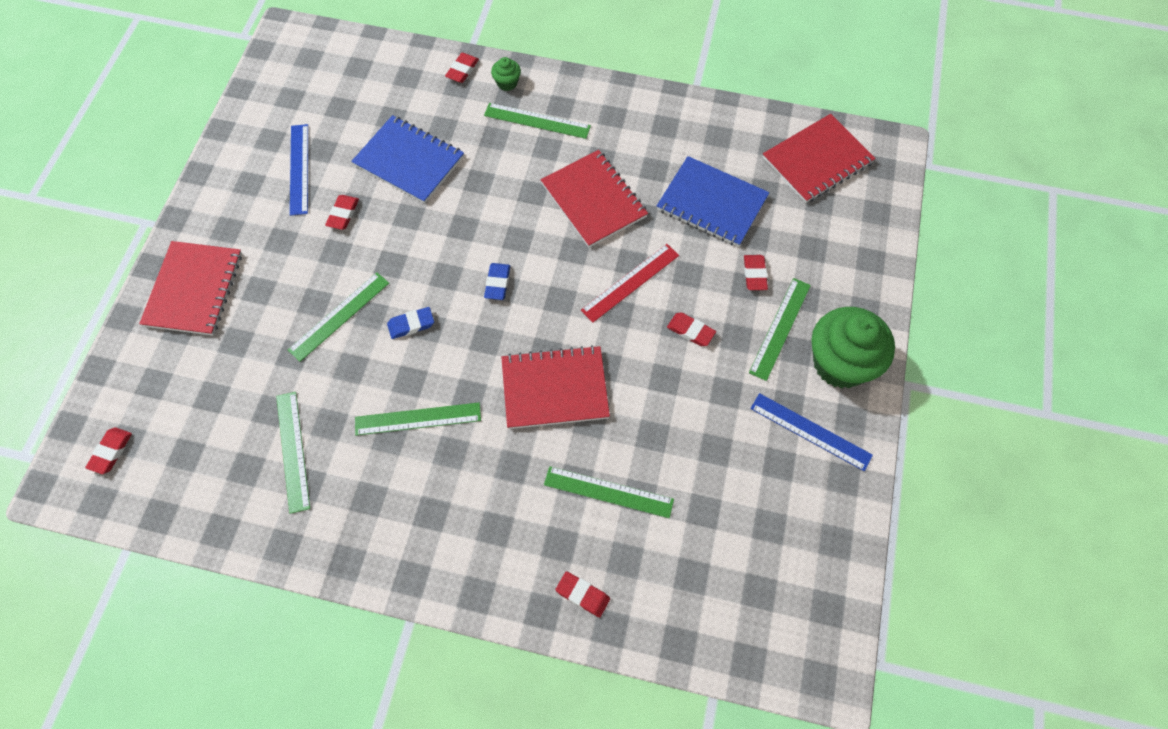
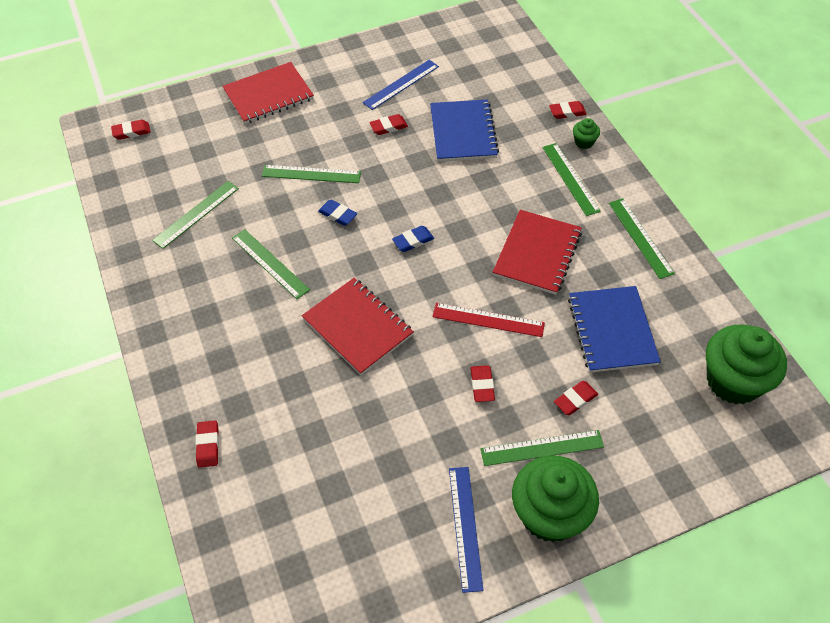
camera: 55 degrees right, 10 degrees down
(608, 492) = (301, 412): green ruler -> green ruler (640, 237)
(817, 160) = (733, 381): red notebook -> green cupcake

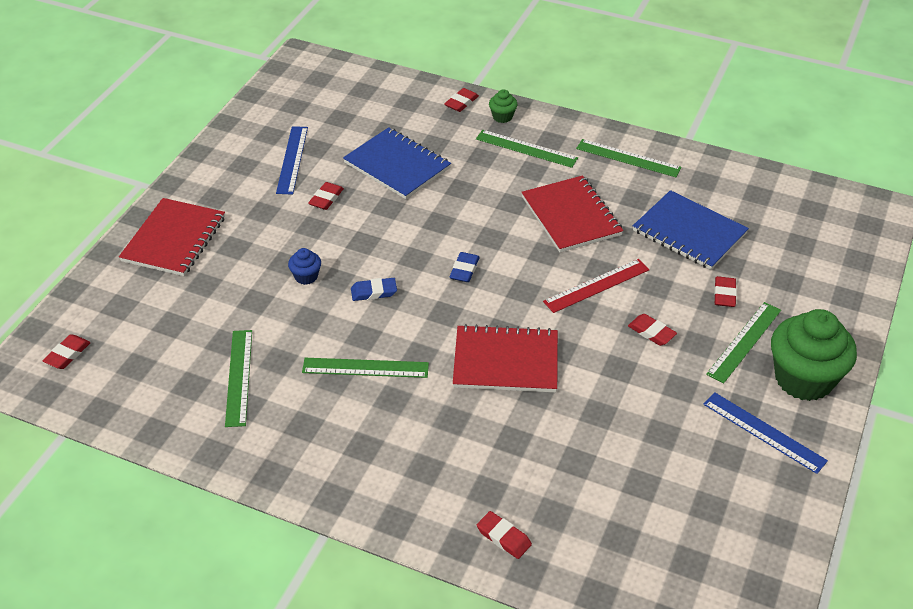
camera: 45 degrees left, 10 degrees down
(311, 174) = (306, 276): green ruler -> blue cupcake
(733, 381) = (802, 211): green cupcake -> none

